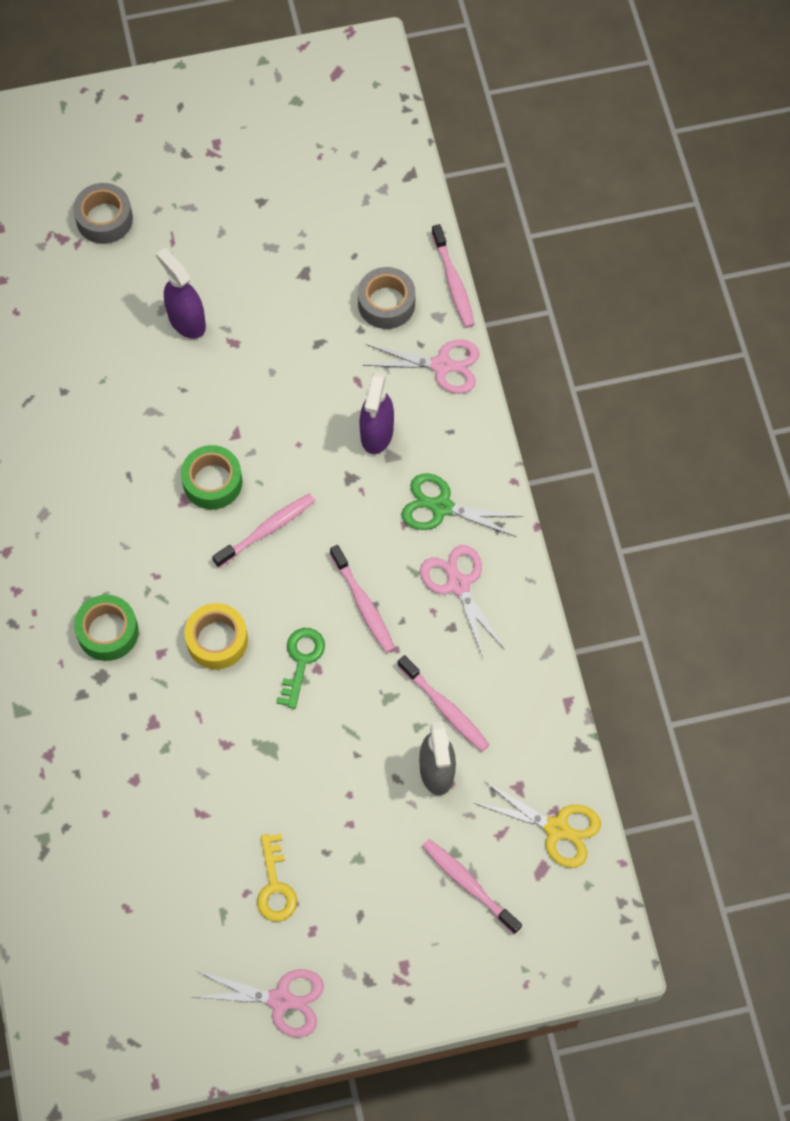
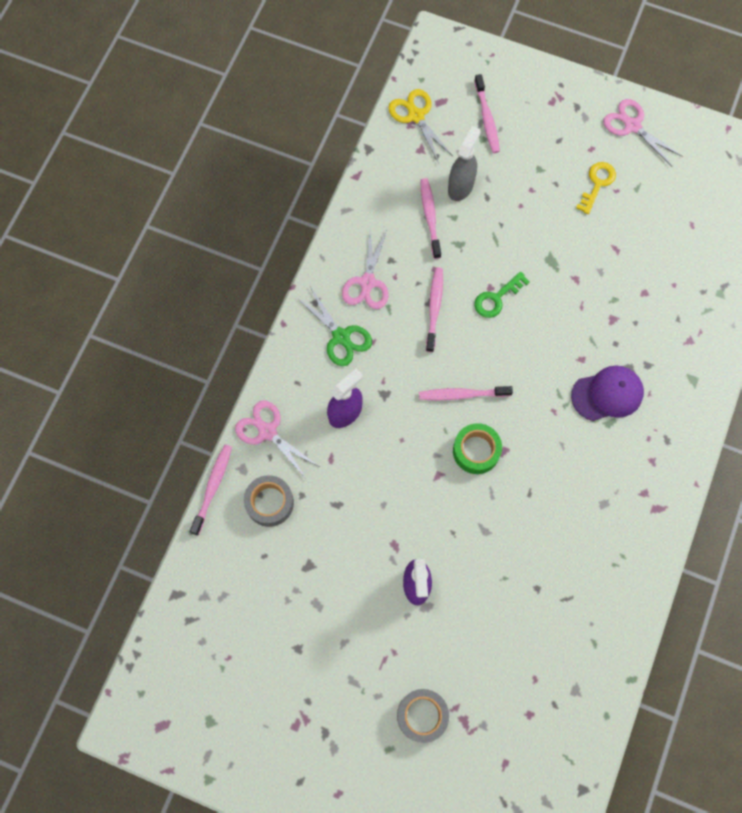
camera: 145 degrees left, 5 degrees up
(108, 632) = (607, 394): green tape -> purple cap
(217, 640) = (540, 344): yellow tape -> none

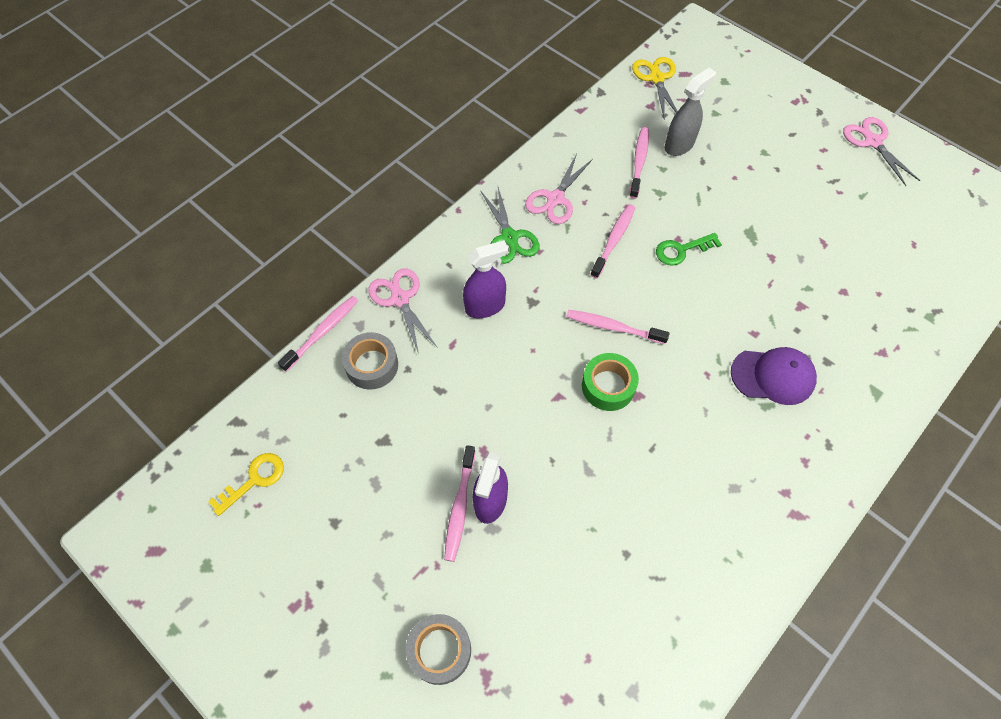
camera: 20 degrees right, 10 degrees down
(487, 118) = (725, 98): pink toothbrush -> pink toothbrush (460, 507)
(597, 184) = (820, 180): yellow key -> yellow key (254, 480)

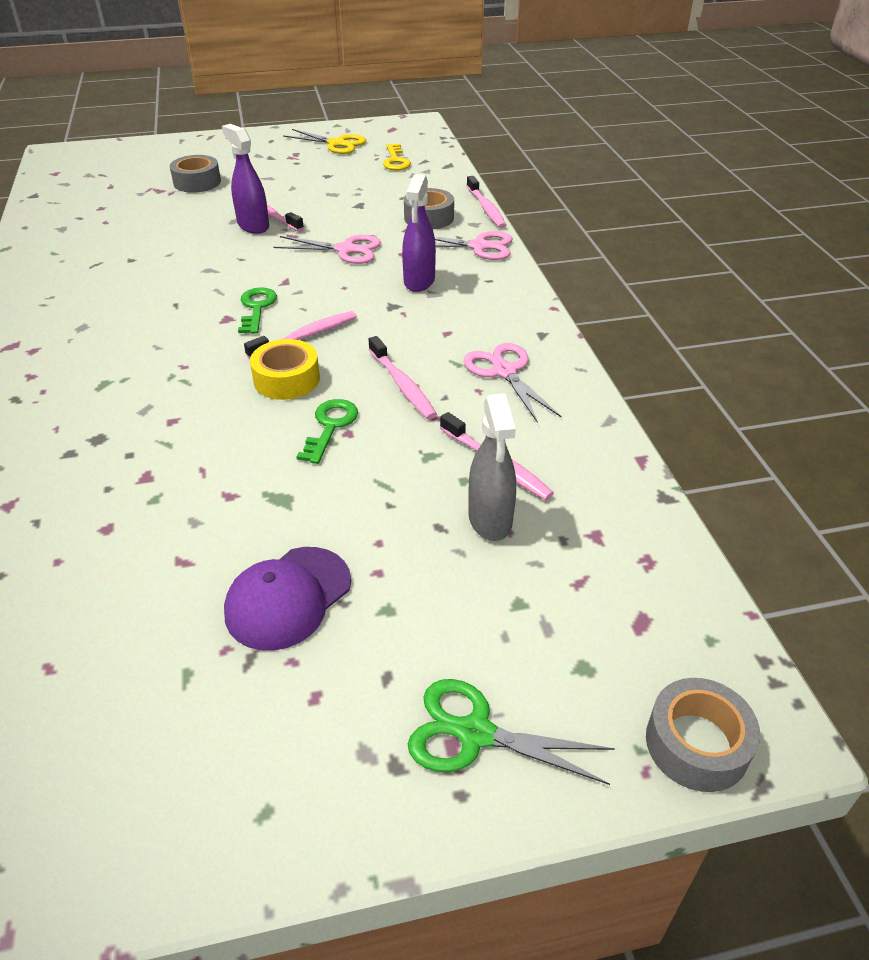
camera: 125 degrees right, 20 degrees down
(509, 237) = (483, 322): green scissors -> green scissors (475, 733)
(608, 386) = (257, 308): green tape -> green key
(656, 78) = (653, 577): yellow scissors -> yellow scissors (336, 144)
(664, 303) = (286, 379): none -> yellow tape
(723, 42) = (697, 743): none -> grey tape
(773, 376) = (118, 405): purple cap -> purple cap (288, 598)
(872, 142) = (253, 795): pink scissors -> pink scissors (345, 250)

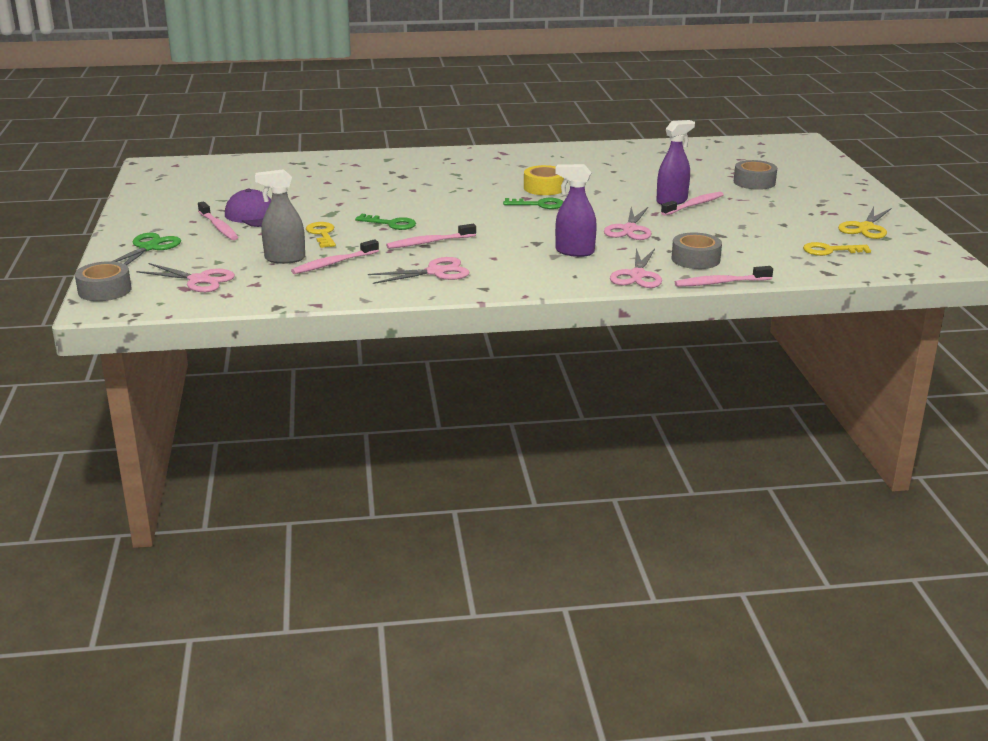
camera: 95 degrees right, 15 degrees down
(286, 379) = (446, 213): yellow tape -> yellow tape (544, 188)
(305, 336) = (497, 218): pink toothbrush -> pink toothbrush (218, 227)
(378, 494) = (322, 234): none -> yellow key
(605, 609) = (199, 280): none -> pink scissors

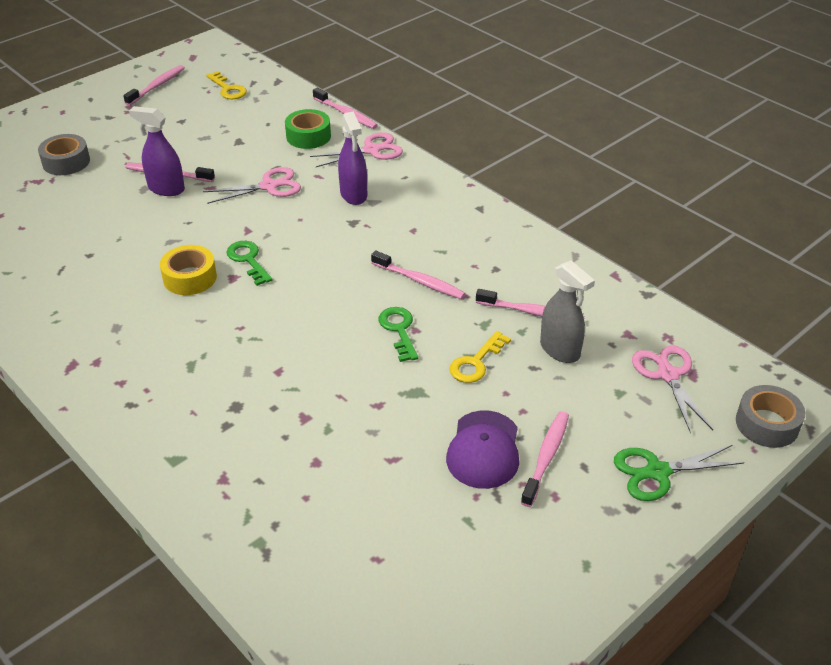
camera: 125 degrees left, 15 degrees up
(435, 272) = (480, 245): pink scissors -> none
(695, 259) = (308, 136): grey tape -> green tape
(865, 228) = (157, 86): yellow scissors -> pink toothbrush

